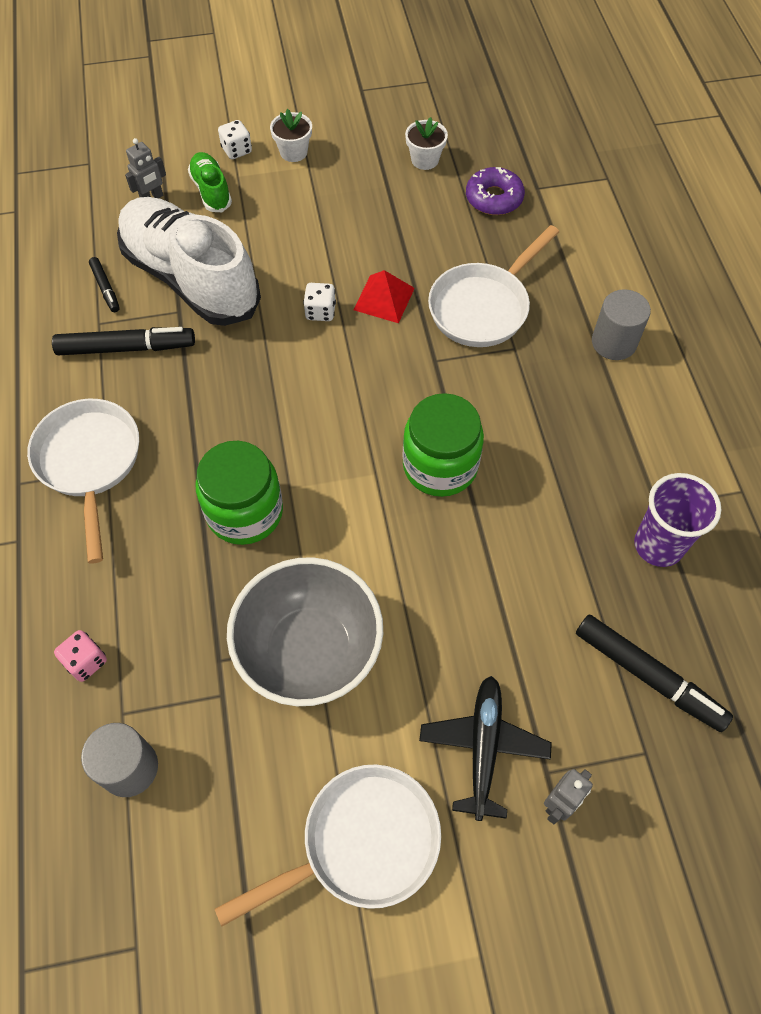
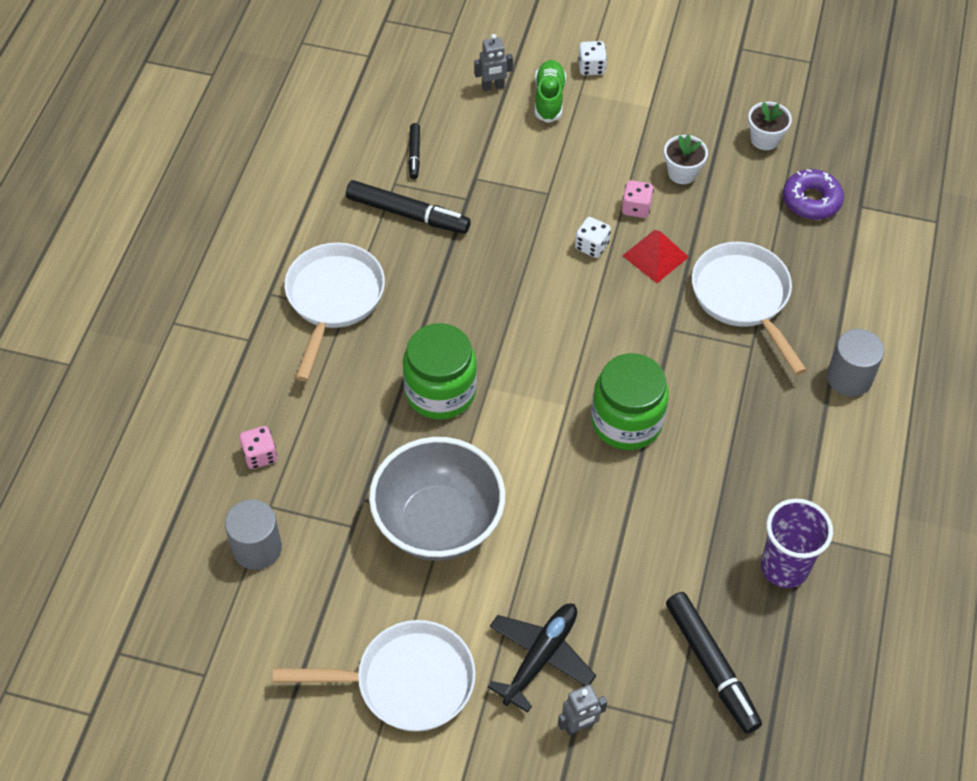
camera: 25 degrees right, 5 degrees down
(191, 279) = (492, 173): white shoe -> none
(293, 152) = (643, 88): white flower pot -> white flower pot (682, 173)
(343, 261) = (636, 208): none -> pink dice
(483, 307) = (743, 298): white pan -> white pan turned 90 degrees clockwise

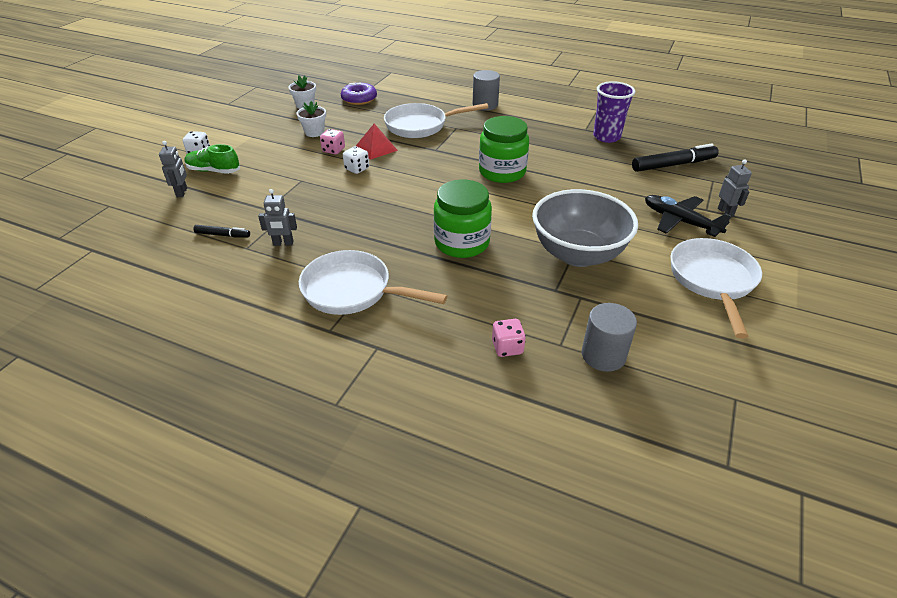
camera: 80 degrees left, 15 degrees down
(408, 214) = (283, 243): black marker -> grey robot

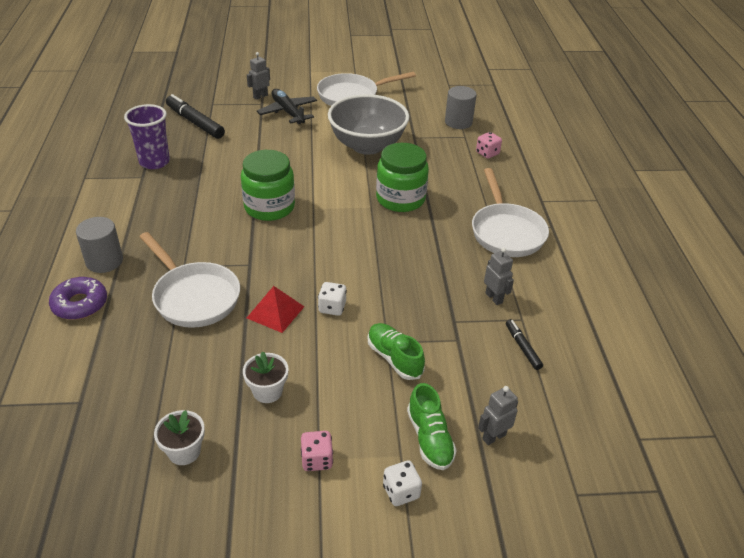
camera: 120 degrees left, 0 degrees up
(284, 178) = (394, 358): none -> green shoe
(333, 150) = (303, 347): pink dice -> pink dice (317, 460)
(359, 99) = (132, 395): purple donut -> purple donut (80, 304)
(680, 221) = (288, 112): black plane -> black plane turned 135 degrees clockwise

